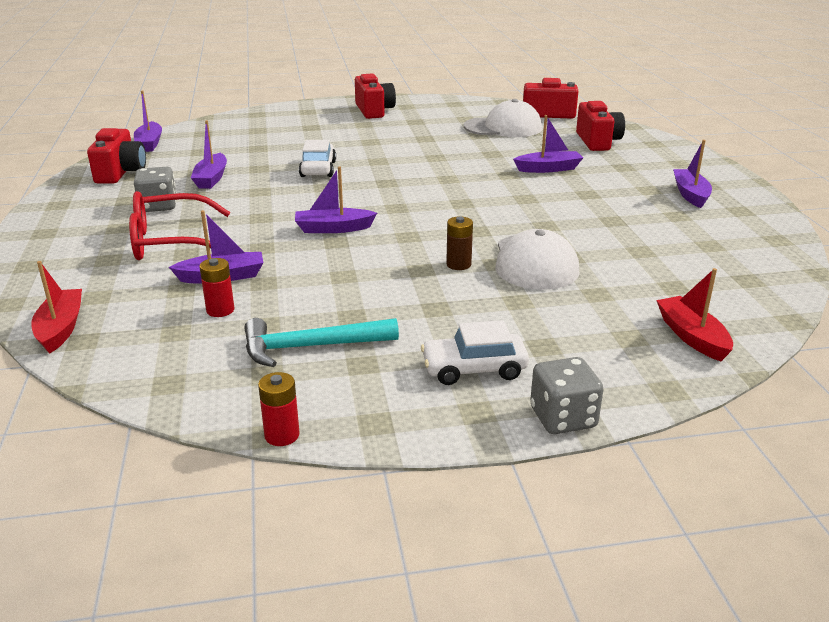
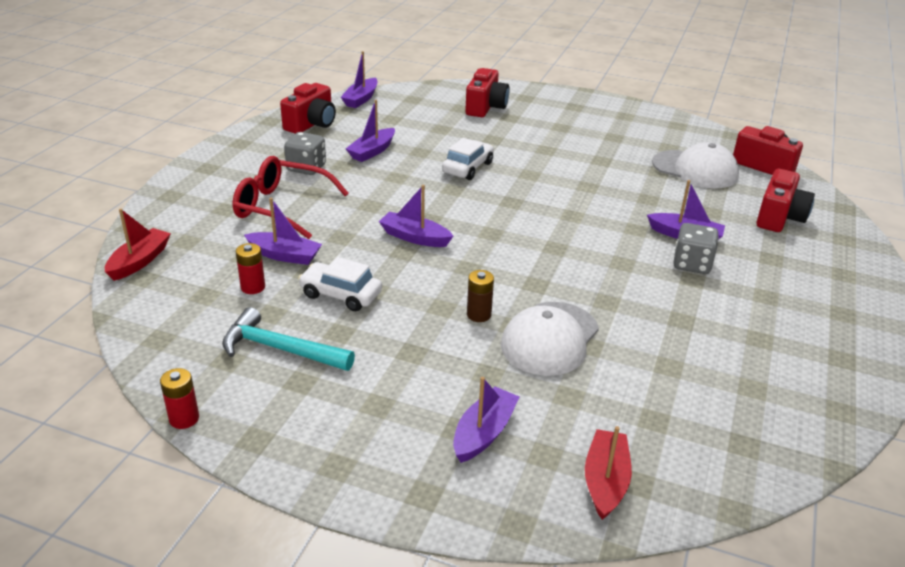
camera: 30 degrees right, 5 degrees up
(374, 111) = (587, 113): red camera -> red camera (485, 107)
(474, 369) = (377, 425): white car -> white car (341, 294)
(563, 418) = (395, 506): grey dice -> grey dice (692, 264)
(690, 194) = (806, 318): purple boat -> purple boat (484, 433)

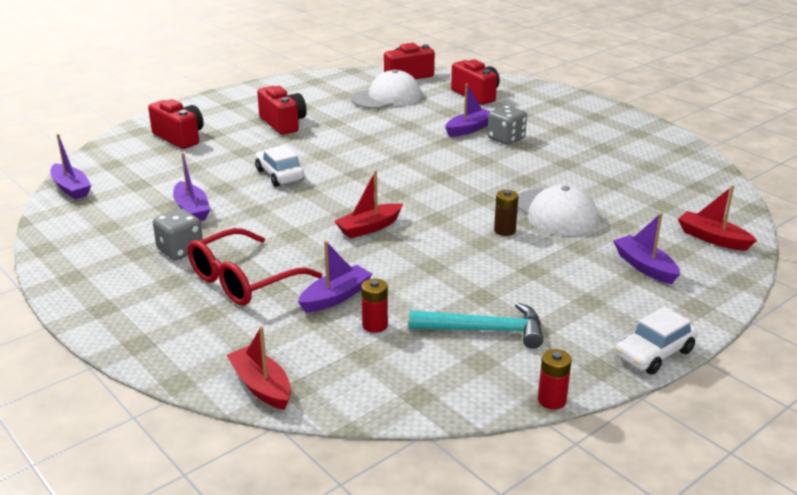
camera: 60 degrees left, 5 degrees down
(280, 349) = (485, 330): turquoise hammer -> turquoise hammer turned 135 degrees counterclockwise
(311, 124) = (87, 227): red camera -> red camera (283, 123)
(341, 294) = (426, 283): white car -> white car (654, 354)
(415, 237) = (369, 228): purple boat -> red boat

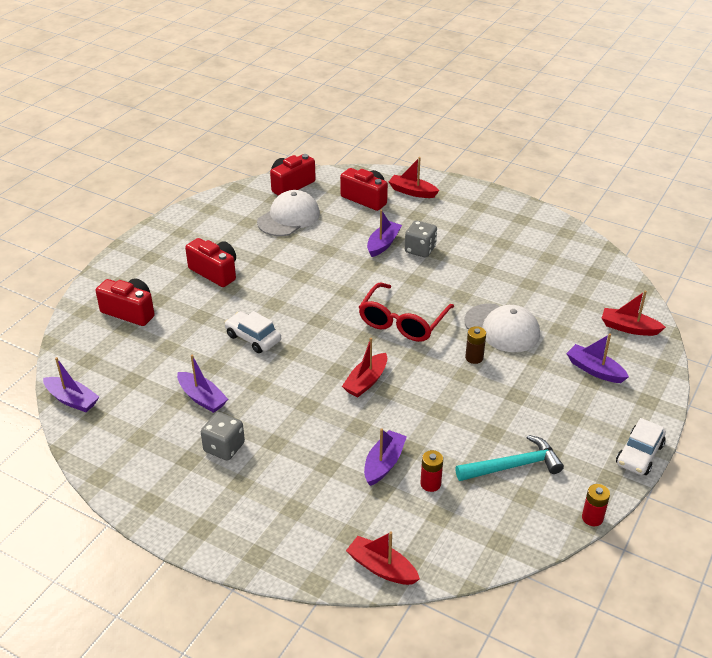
camera: 20 degrees left, 10 degrees up
(243, 280) = (299, 466): red glasses -> red glasses (402, 322)
(529, 97) = (412, 192): none -> red boat

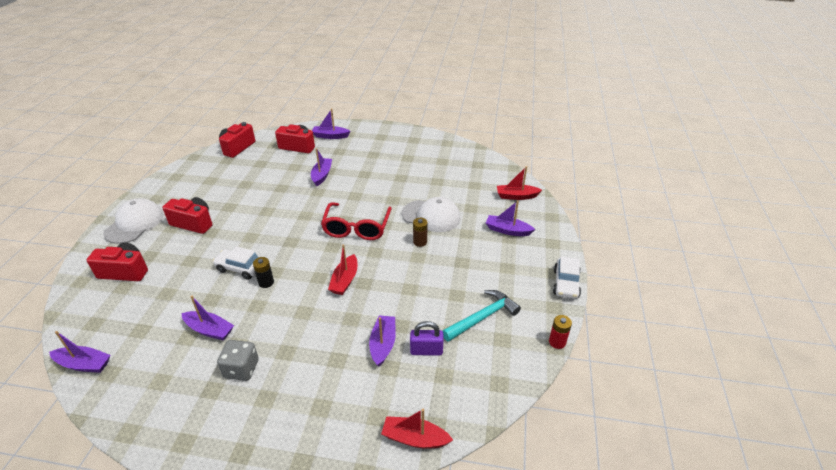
camera: 20 degrees left, 0 degrees up
(276, 361) = (266, 282): none -> black battery
(289, 218) = (242, 171): white cap -> white cap (134, 224)
(412, 192) = (330, 136): red boat -> purple boat
(420, 250) = (350, 174): grey dice -> none
(430, 484) = (426, 350): red battery -> purple padlock

